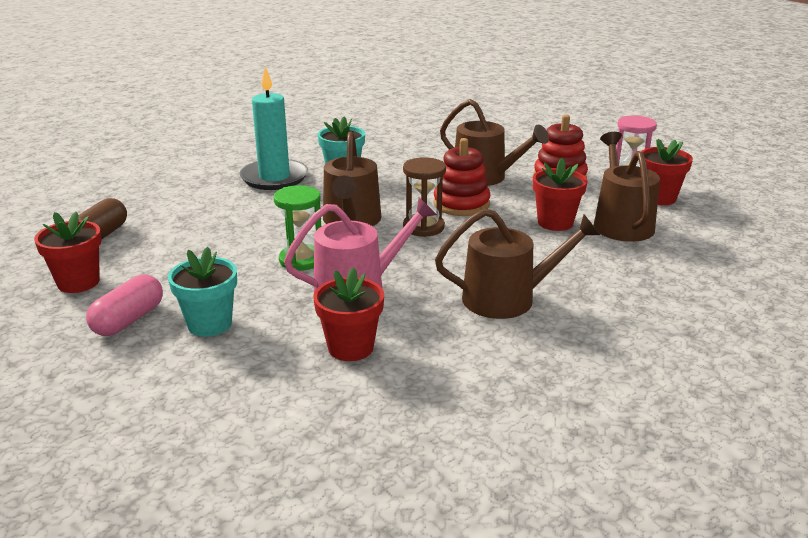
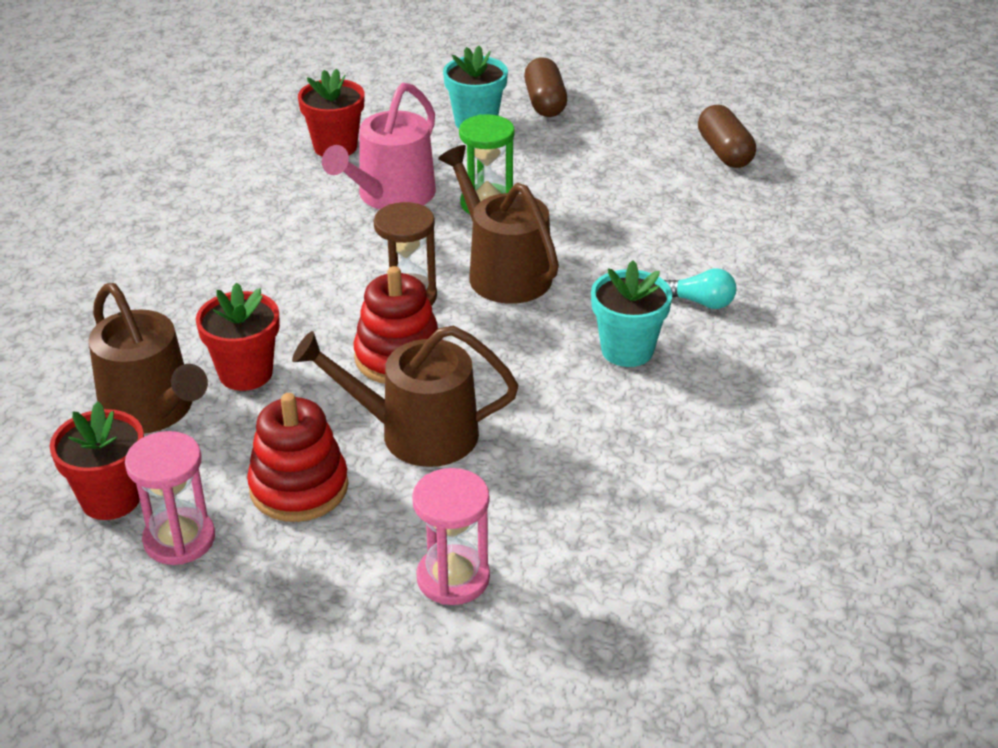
camera: 145 degrees right, 10 degrees up
(78, 282) = (646, 111): red flower pot -> none
(128, 320) = (545, 103): pink capsule -> brown capsule
(274, 178) = (701, 302): turquoise candle -> turquoise light bulb
(507, 298) = (232, 240): brown watering can -> none
(516, 141) = (453, 578): none -> pink hourglass

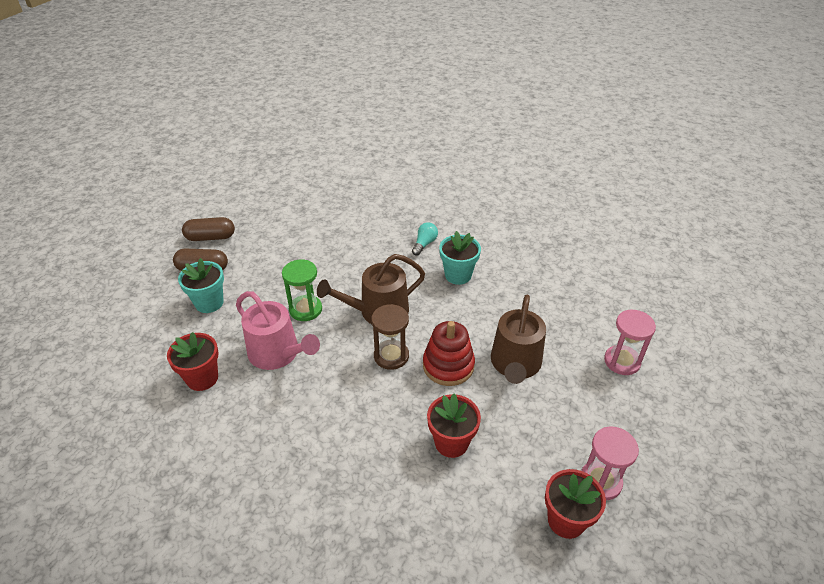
camera: 80 degrees left, 5 degrees up
(152, 410) = (482, 497): brown watering can -> none
(299, 487) = (557, 420): red stacking toy -> none
(724, 152) = (294, 210): brown capsule -> brown capsule (210, 237)

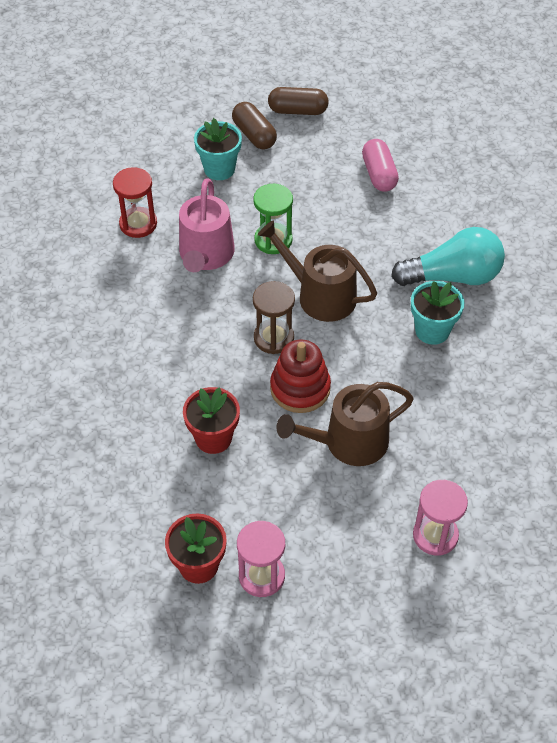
camera: 55 degrees right, 10 degrees up
(202, 378) = (138, 224): red flower pot -> red hourglass
(210, 237) = (298, 111): brown capsule -> brown capsule turned 45 degrees counterclockwise
(310, 231) = (379, 174): none -> pink capsule
(424, 244) = (453, 276): turquoise light bulb -> turquoise light bulb, size x2.14

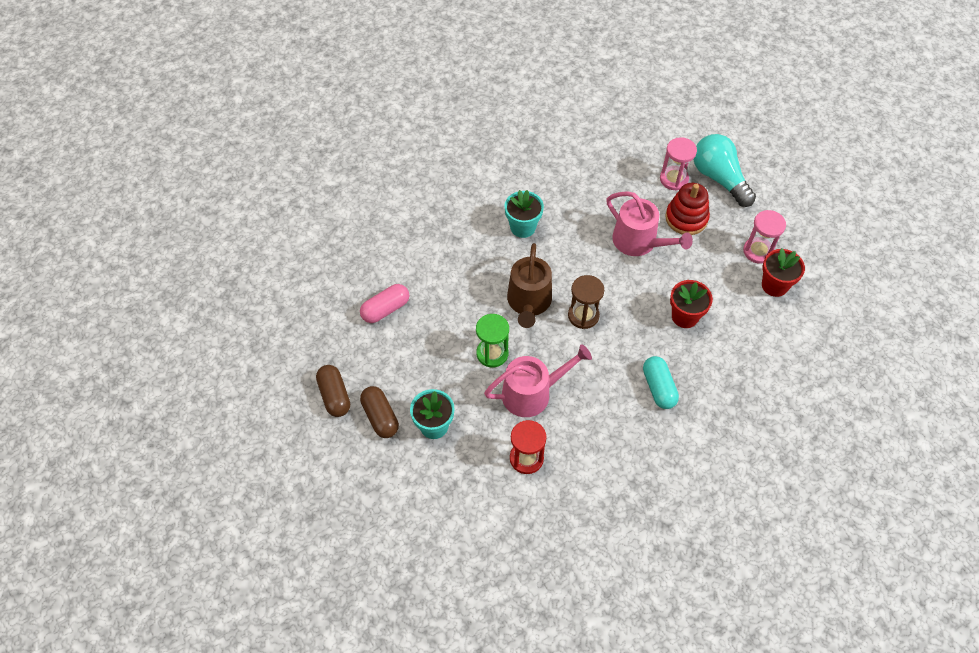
camera: 115 degrees left, 5 degrees up
(140, 367) = (658, 388): none -> turquoise capsule
(254, 135) = (380, 417): brown capsule -> brown capsule turned 60 degrees counterclockwise
(300, 388) = (615, 283): red stacking toy -> red stacking toy (686, 218)
(349, 442) = (639, 242): brown watering can -> pink watering can
(453, 276) = (467, 230): turquoise light bulb -> turquoise light bulb (719, 178)

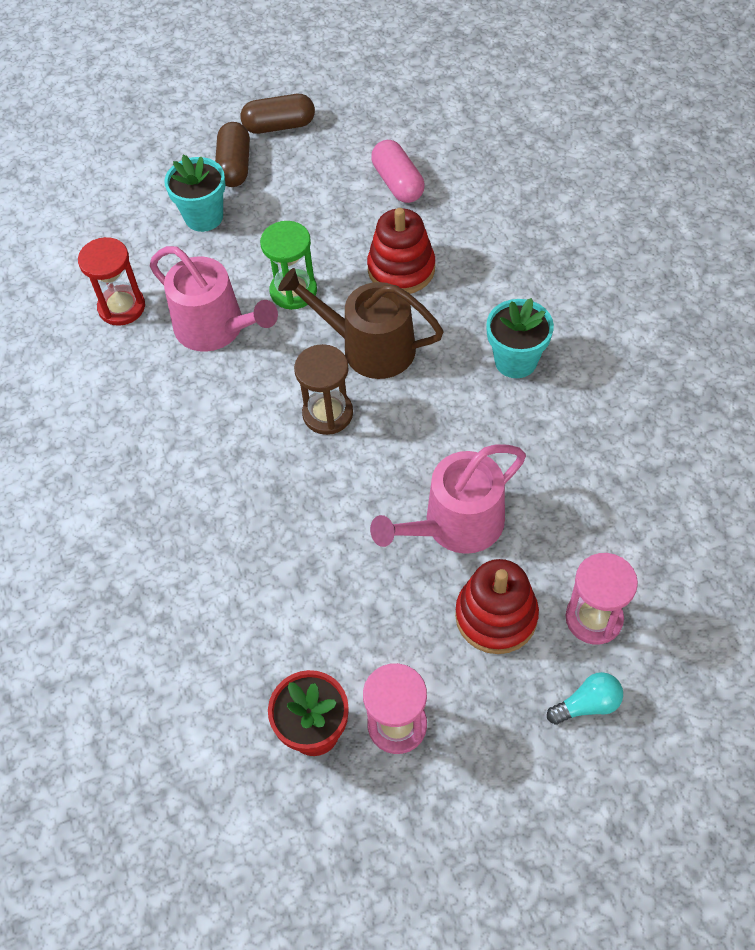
camera: 105 degrees right, 0 degrees up
(380, 417) = (235, 166): brown capsule -> brown capsule turned 75 degrees counterclockwise
(462, 295) = (401, 269): none -> red stacking toy
(532, 393) = (216, 328): pink watering can -> pink watering can turned 45 degrees counterclockwise
(658, 388) = (172, 489): turquoise capsule -> none
(685, 316) = (288, 559): red flower pot -> none
(719, 178) = (587, 704): turquoise light bulb -> turquoise light bulb, size x0.47

